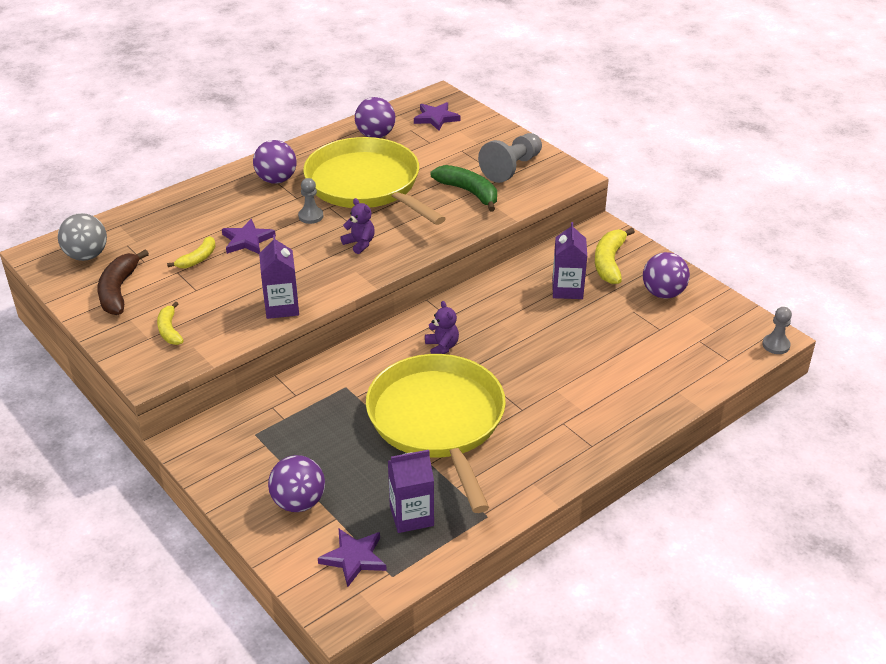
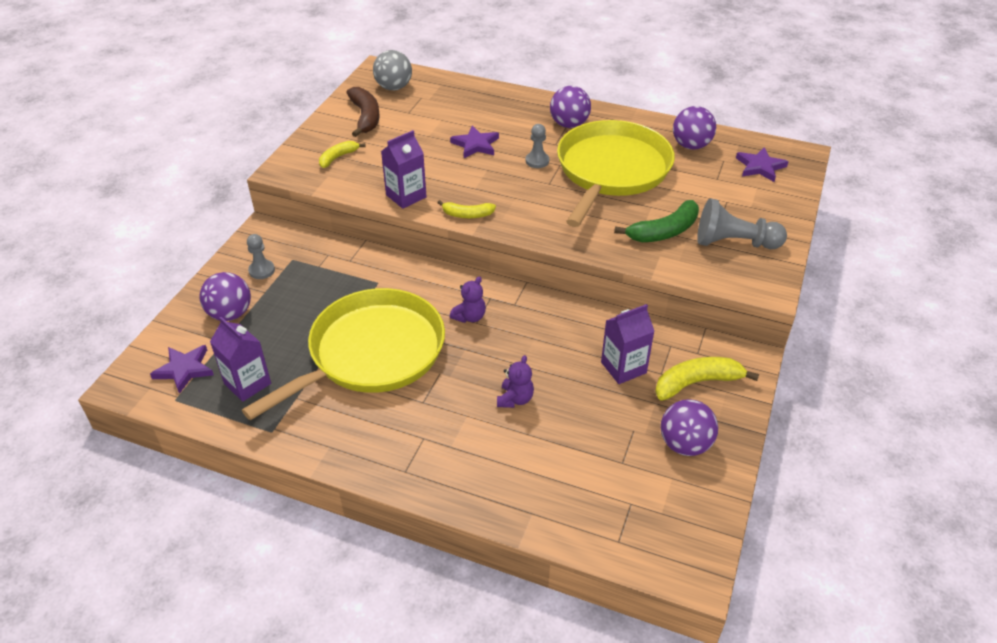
camera: 60 degrees right, 5 degrees up
(118, 291) = (365, 117): brown banana -> brown banana turned 105 degrees clockwise
(198, 259) = (432, 133): yellow banana -> yellow banana (467, 215)
(359, 244) = (524, 201): purple teddy bear -> purple teddy bear (515, 399)
(469, 192) = (664, 232): green banana -> green banana turned 45 degrees clockwise
(776, 345) = (681, 579): grey pawn -> grey pawn (262, 270)

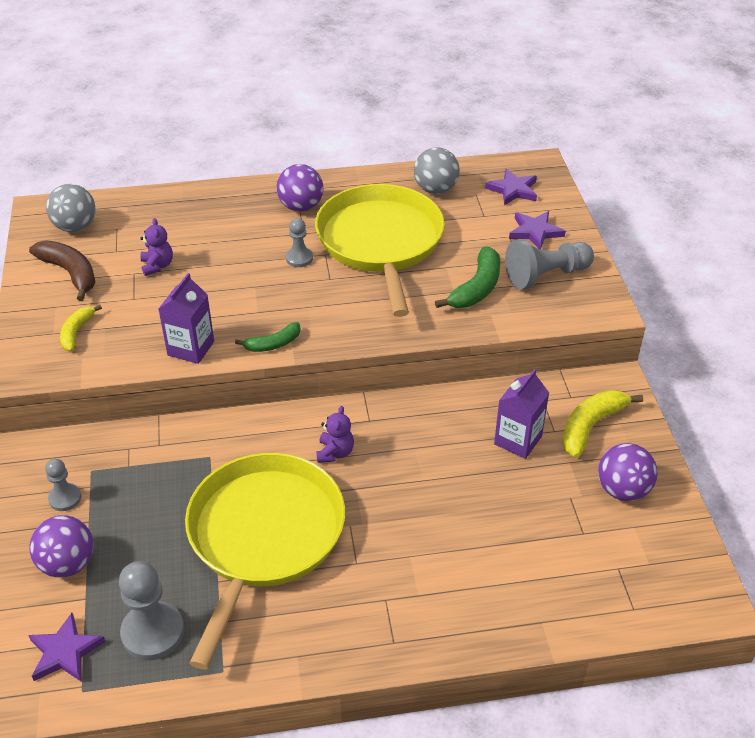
camera: 30 degrees left, 0 degrees up
(247, 383) = (153, 632): purple carton -> grey pawn
(467, 215) = (273, 344): yellow banana -> green banana
(475, 145) = (221, 263): purple star -> purple star (535, 232)
(515, 399) = (443, 518): purple teddy bear -> purple teddy bear (157, 266)
(691, 145) = (435, 189): purple ball -> grey ball

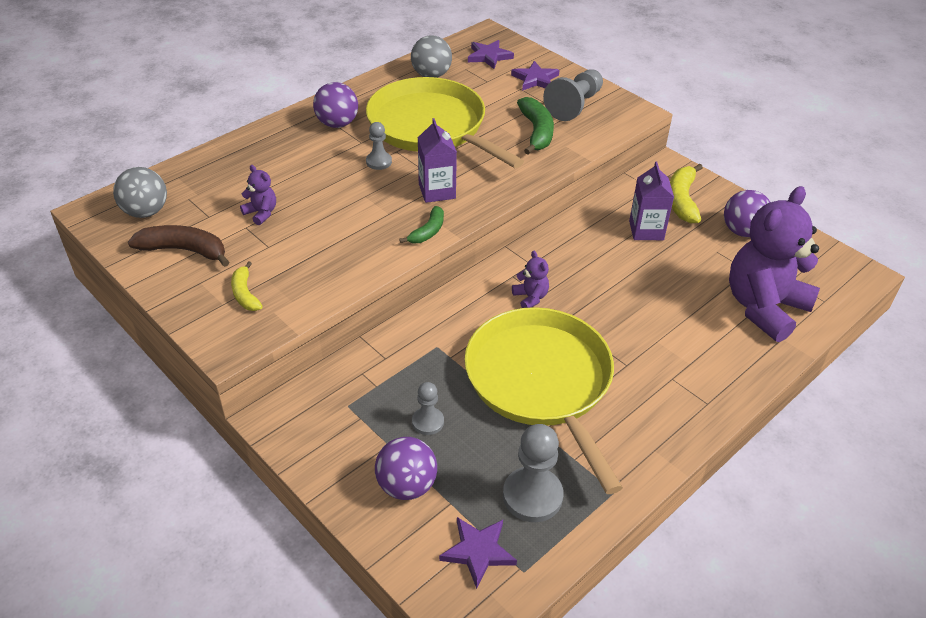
camera: 35 degrees left, 0 degrees up
(65, 498) = (348, 438): grey pawn -> grey pawn (428, 422)
(191, 348) = (363, 263): purple carton -> purple carton (437, 191)
(557, 580) = (764, 307): none -> purple teddy bear

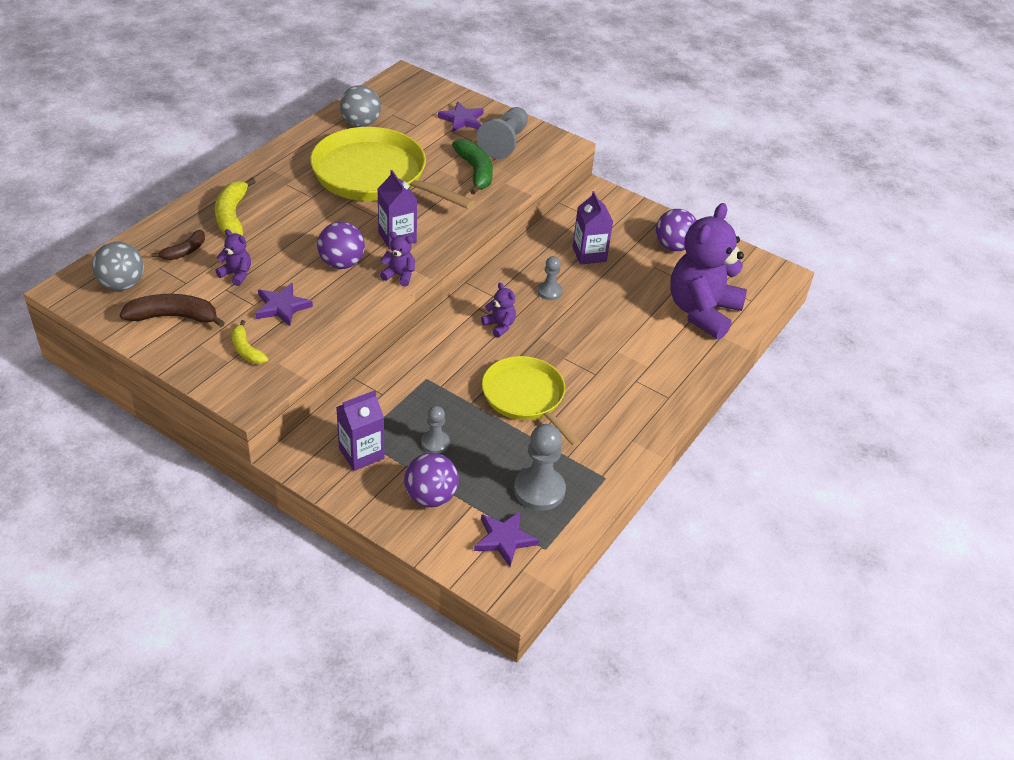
camera: 15 degrees left, 0 degrees up
(218, 185) = (184, 251): none -> brown banana
(337, 124) = (282, 180): purple ball -> purple ball (341, 263)
(344, 423) = (361, 453): none -> purple carton
(379, 162) = (334, 214): grey pawn -> grey pawn (549, 292)
(428, 232) = (399, 275): green banana -> purple teddy bear
(489, 56) = (412, 100): purple star -> purple star (282, 307)
(541, 382) = (525, 397): yellow pan -> yellow pan, size x0.63
(682, 200) = (615, 223): yellow banana -> yellow banana (232, 215)

